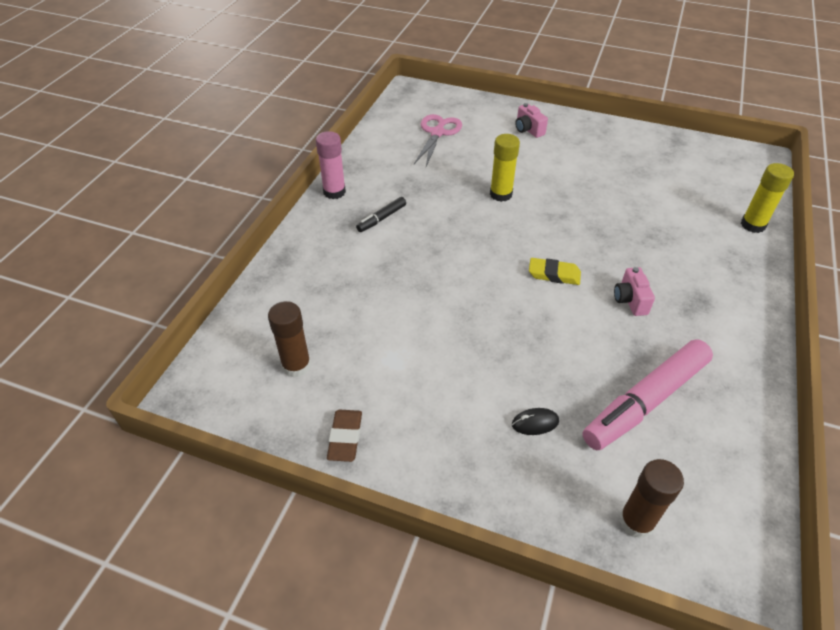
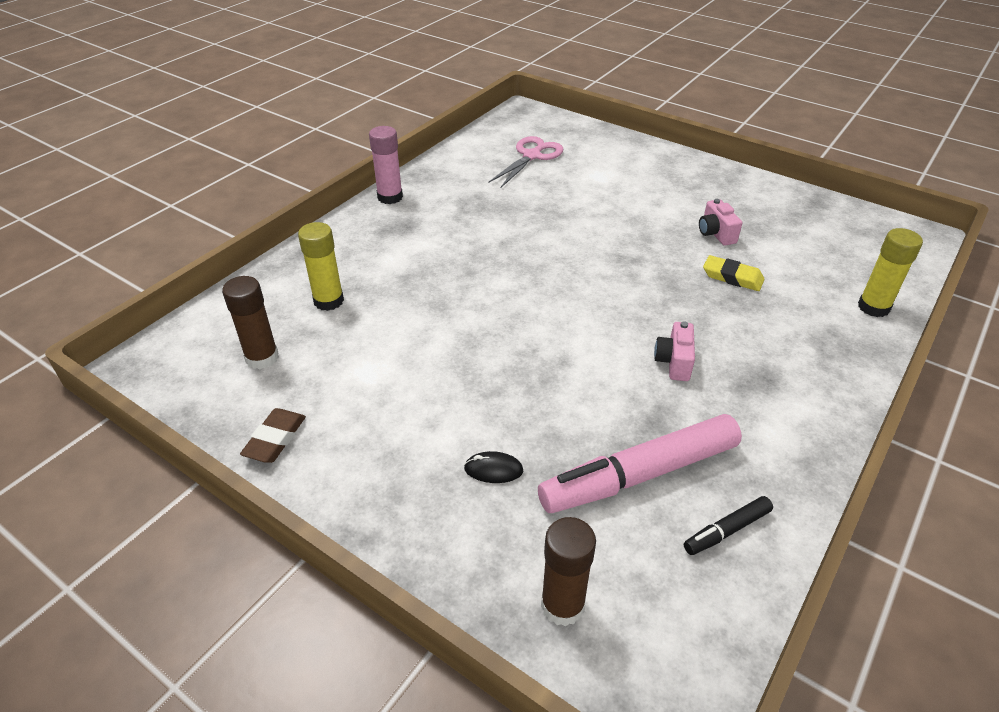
camera: 15 degrees right, 5 degrees down
(381, 218) = (427, 230): black marker -> black marker (727, 530)
(501, 194) = (573, 227): yellow glue stick -> yellow glue stick (328, 301)
(528, 130) = (638, 166): pink camera -> pink camera (715, 234)
(554, 274) = (594, 318): yellow eraser -> yellow eraser (732, 277)

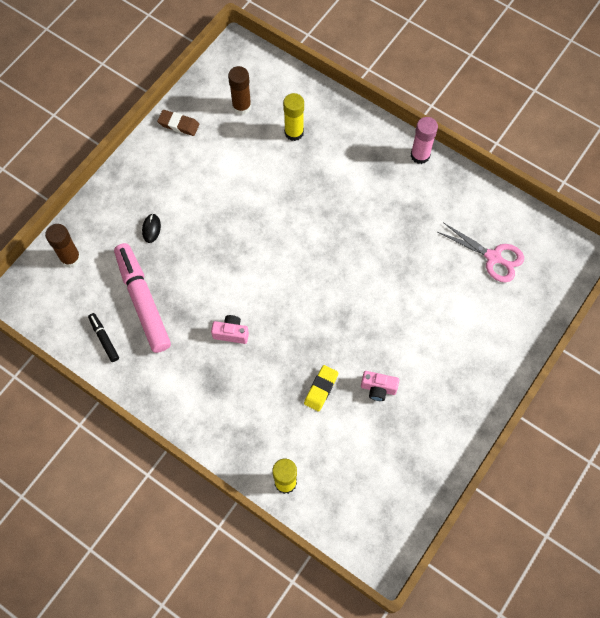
camera: 90 degrees right, 25 degrees up
(715, 234) = (378, 388): pink camera -> pink camera turned 150 degrees counterclockwise

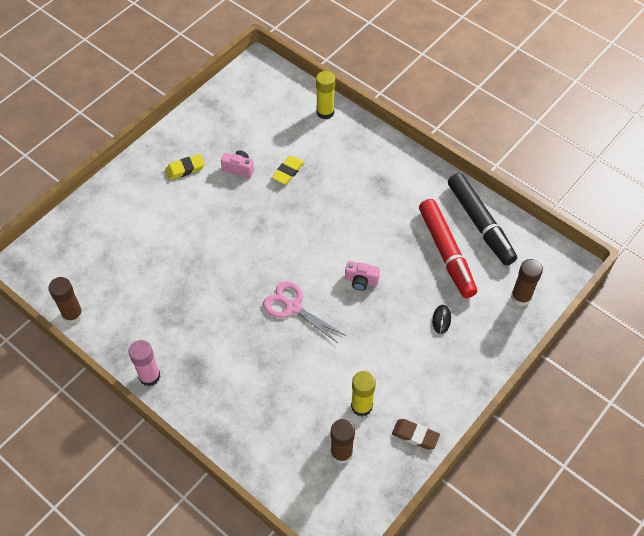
camera: 175 degrees left, 10 degrees down
(104, 339) = (480, 224): black marker -> black marker, size x2.19
(143, 301) = (446, 253): pink marker -> red marker
(231, 333) = (364, 220): pink camera -> pink camera (361, 281)
(294, 132) = (284, 414): yellow glue stick -> yellow glue stick (361, 406)
(439, 383) = (185, 169): none -> yellow eraser
(493, 257) = (105, 266): pink scissors -> pink scissors (293, 307)
(509, 206) = (73, 315): none -> brown glue stick

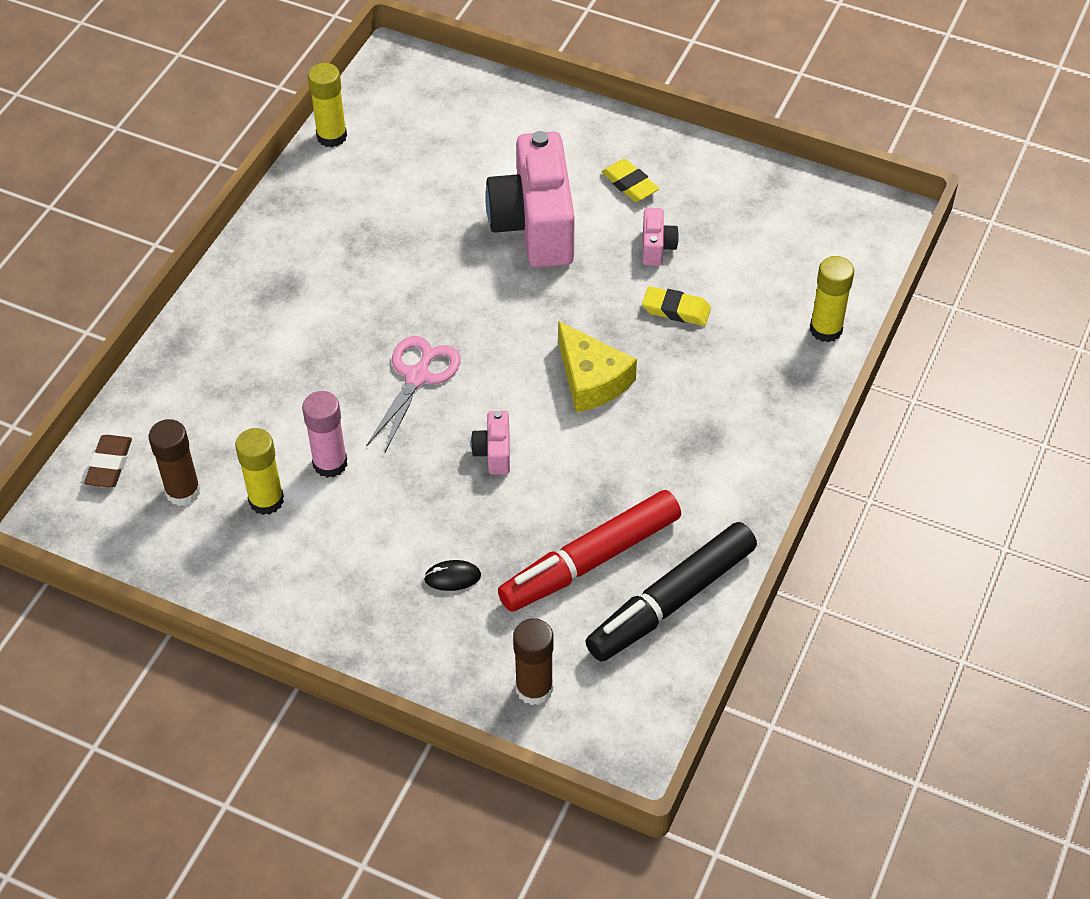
camera: 75 degrees right, 5 degrees down
(73, 315) = (332, 136): brown glue stick -> yellow glue stick
(149, 376) = (256, 243): pink glue stick -> pink glue stick (330, 463)
(197, 222) = (535, 225): none -> pink camera
(324, 222) = (591, 379): none -> yellow cheese
(415, 435) = (231, 580): brown eraser -> brown eraser (109, 464)

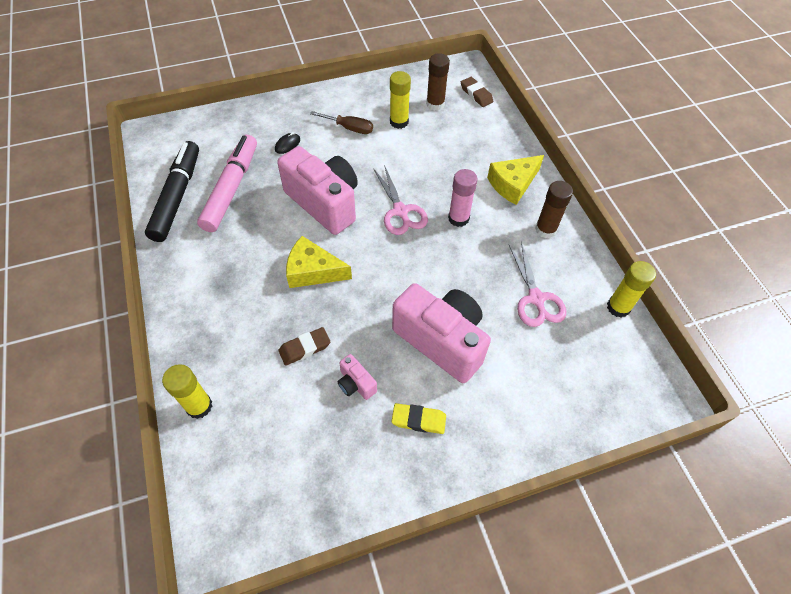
camera: 135 degrees right, 5 degrees up
(249, 314) = (513, 184): none -> yellow cheese
(330, 463) = (391, 151): pink glue stick -> pink glue stick (458, 218)
(342, 541) = (349, 128): none -> brown screwdriver
(396, 195) = (536, 299): none -> pink scissors
(494, 452) = (324, 203): pink camera -> pink camera, size x2.34
(534, 688) = (211, 130): brown glue stick -> brown glue stick (545, 229)
(590, 561) = (231, 188): red marker -> pink marker
(676, 310) = (305, 348): yellow eraser -> brown eraser

